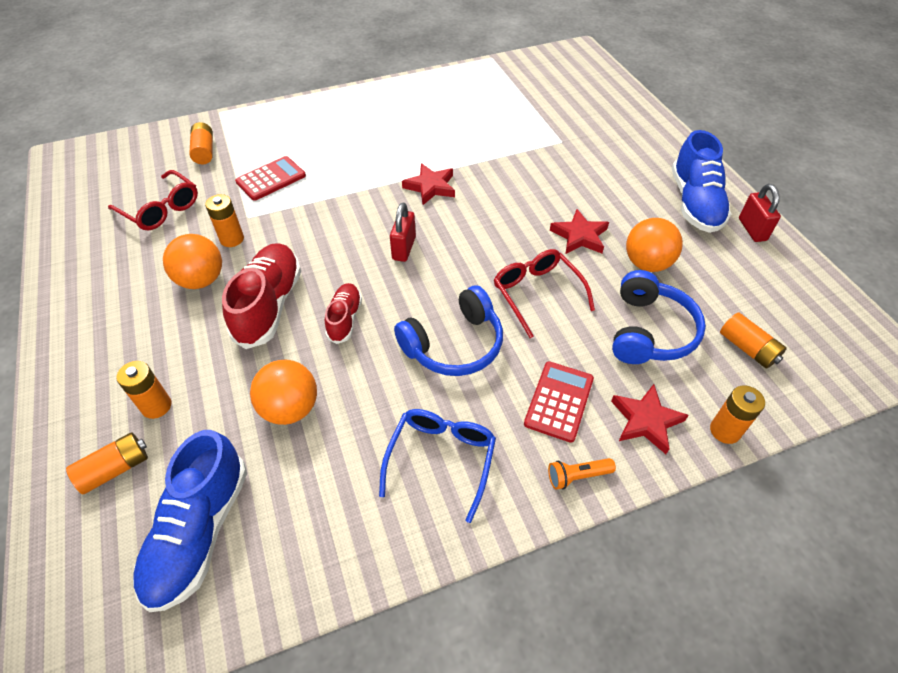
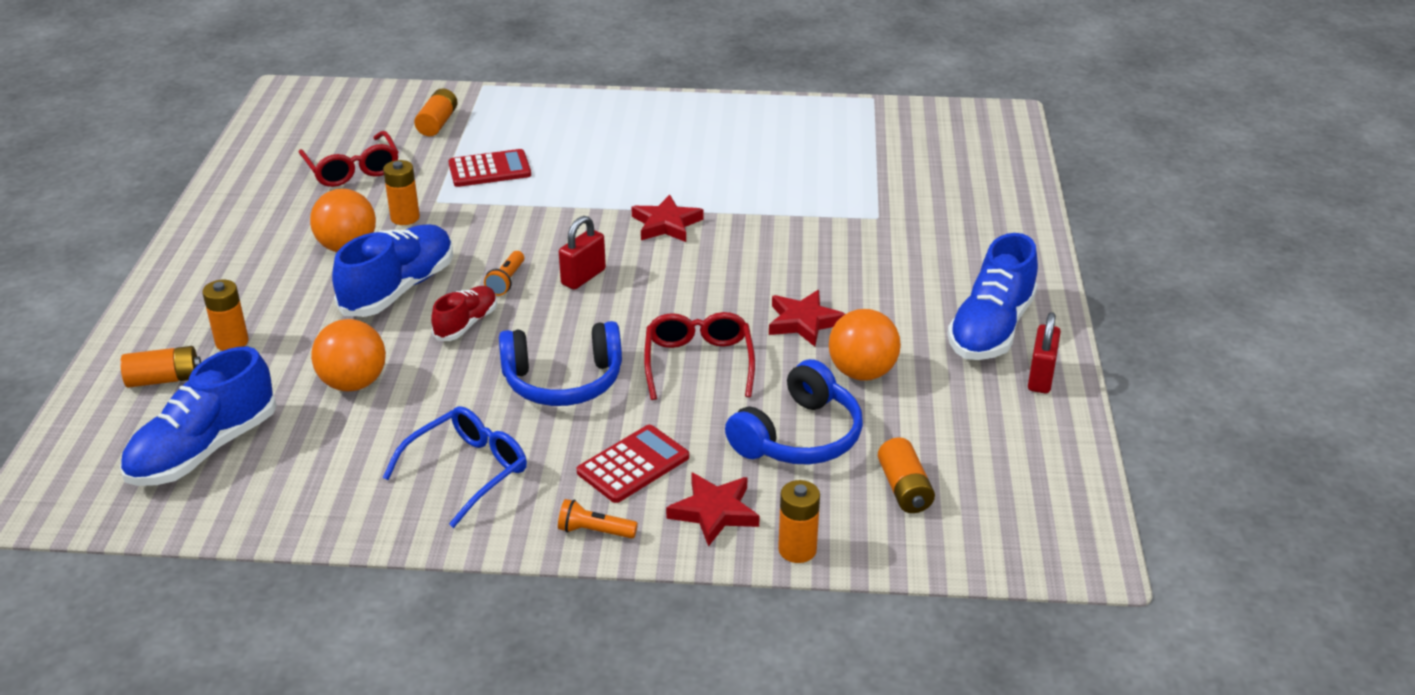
camera: 25 degrees right, 15 degrees down
(269, 305) = (399, 289): red shoe -> blue shoe
(349, 270) = (506, 281): none -> orange flashlight

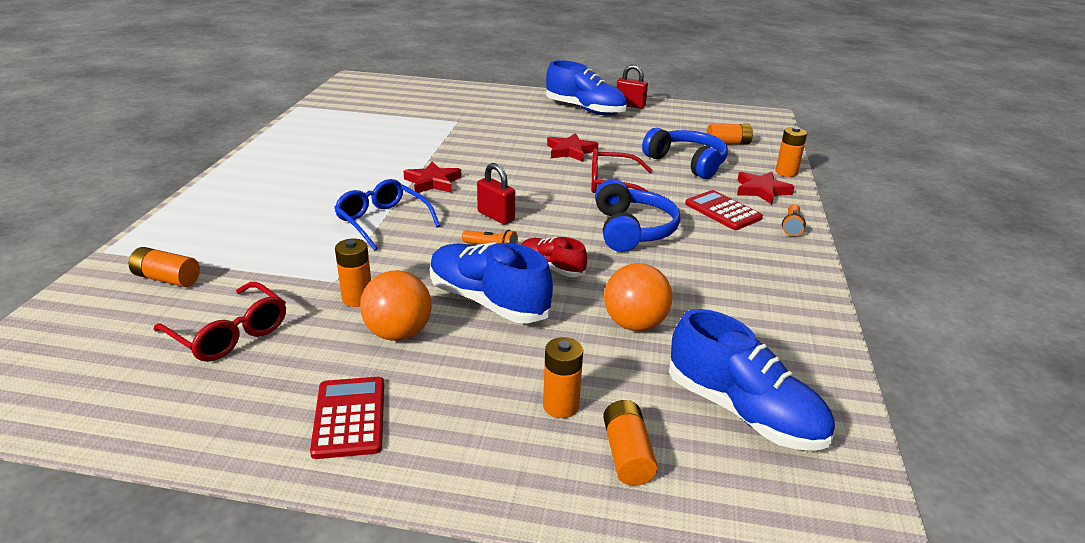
camera: 85 degrees left, 5 degrees down
(352, 170) = (229, 333): red glasses -> red glasses turned 60 degrees clockwise
(467, 471) = (743, 270): blue glasses -> blue glasses (383, 221)
(489, 169) = (292, 251): red calculator -> red calculator (349, 417)
(862, 372) = (624, 142): orange ball -> none

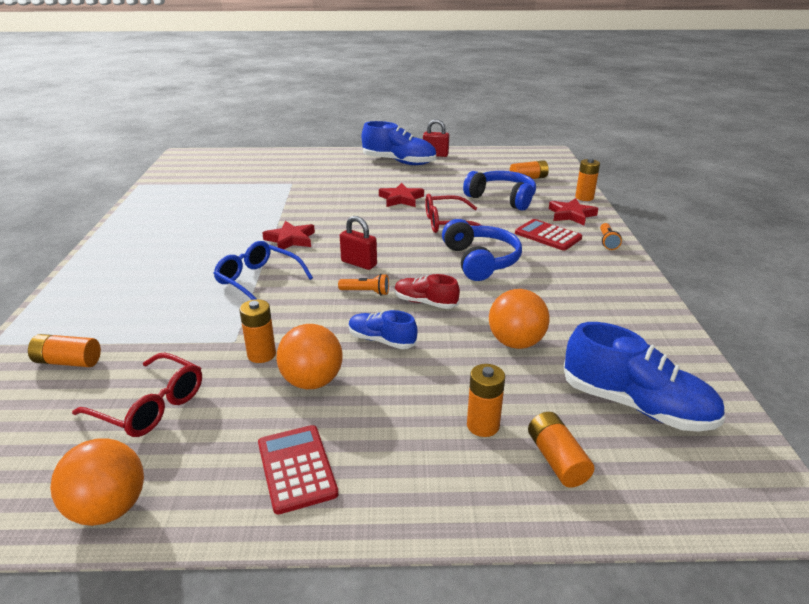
camera: 10 degrees left, 0 degrees up
(157, 425) = (109, 508): none -> orange ball
(488, 301) = (381, 340): blue shoe -> blue shoe, size x0.56

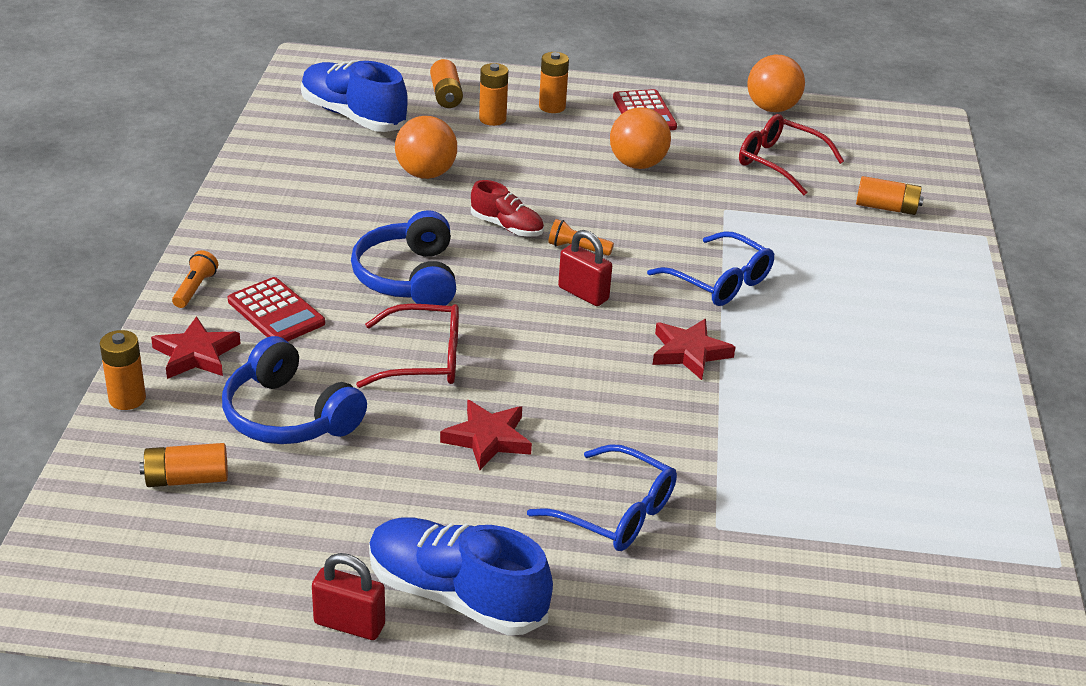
camera: 175 degrees left, 5 degrees up
(261, 354) = (691, 192): orange battery -> orange battery (552, 107)
(337, 183) = (615, 513): none -> blue glasses
(381, 340) = (566, 191): blue shoe -> none

